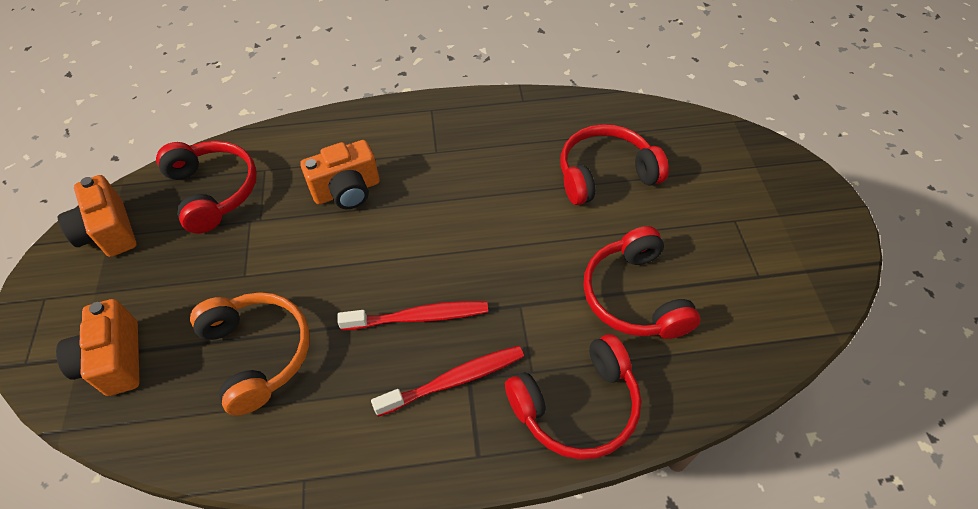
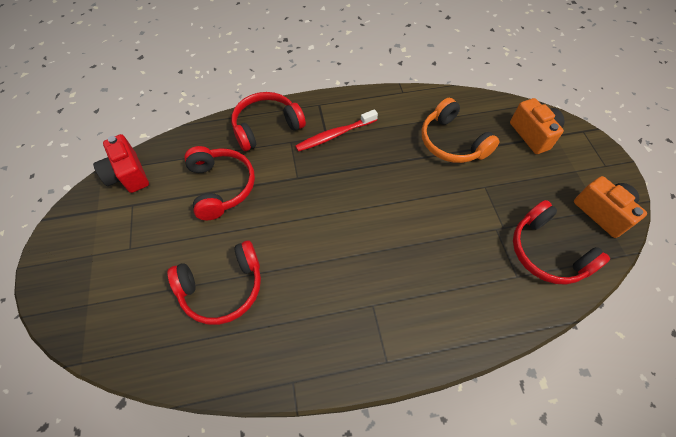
camera: 175 degrees right, 5 degrees up
(347, 191) = (438, 258): orange camera -> none
(418, 317) = (361, 167): red toothbrush -> none
(788, 324) = (128, 175): none -> red camera

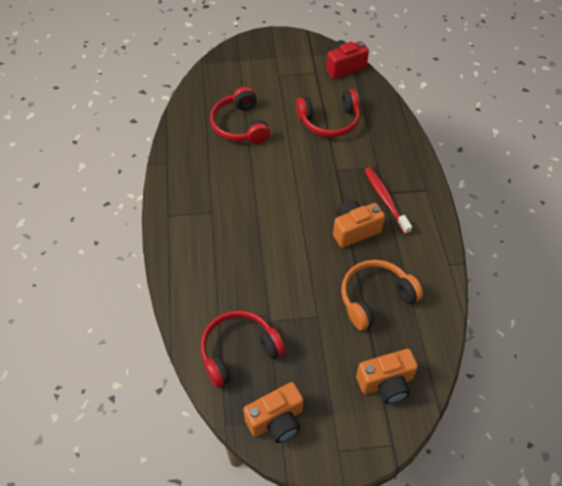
camera: 95 degrees right, 5 degrees down
(266, 127) = (395, 149): red headphones -> none
(377, 159) = (354, 230): none -> orange camera

